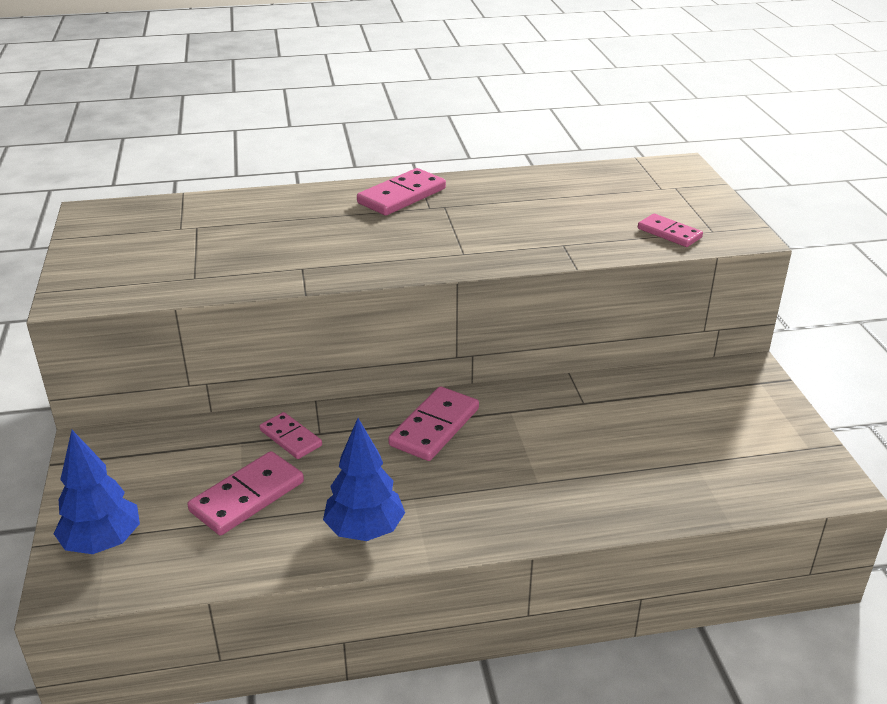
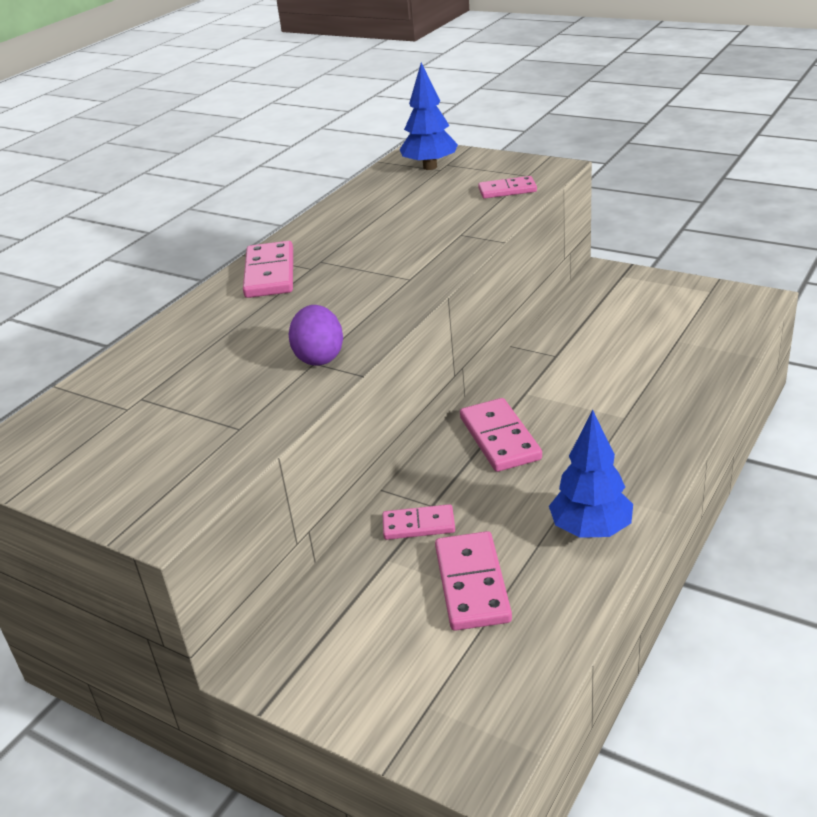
camera: 45 degrees left, 0 degrees up
(103, 543) = (435, 712): blue tree -> blue tree (430, 167)
(311, 267) = (319, 357): none -> purple egg

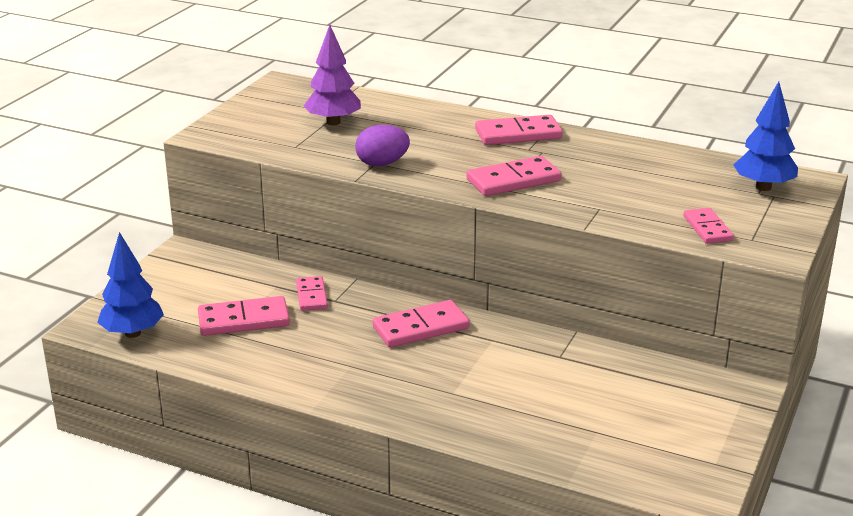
camera: 80 degrees right, 5 degrees down
(172, 400) = (333, 122): none -> purple tree
(388, 275) = (513, 180): none -> pink domino
(591, 530) = (295, 371): blue tree -> blue tree (132, 333)

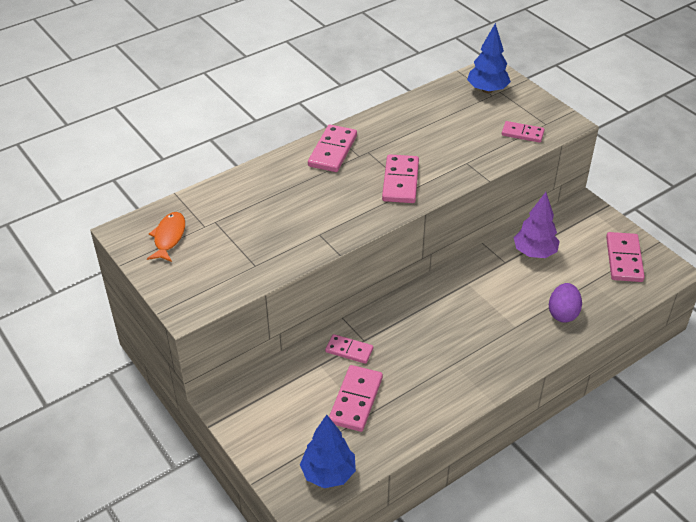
camera: 60 degrees left, 15 degrees up
(293, 101) = (169, 237): none -> orange fish
(333, 122) = (230, 230): purple tree -> purple tree (534, 253)
(382, 164) = (324, 231): purple egg -> purple egg (563, 313)
(420, 328) = (430, 310): pink domino -> pink domino (624, 259)

